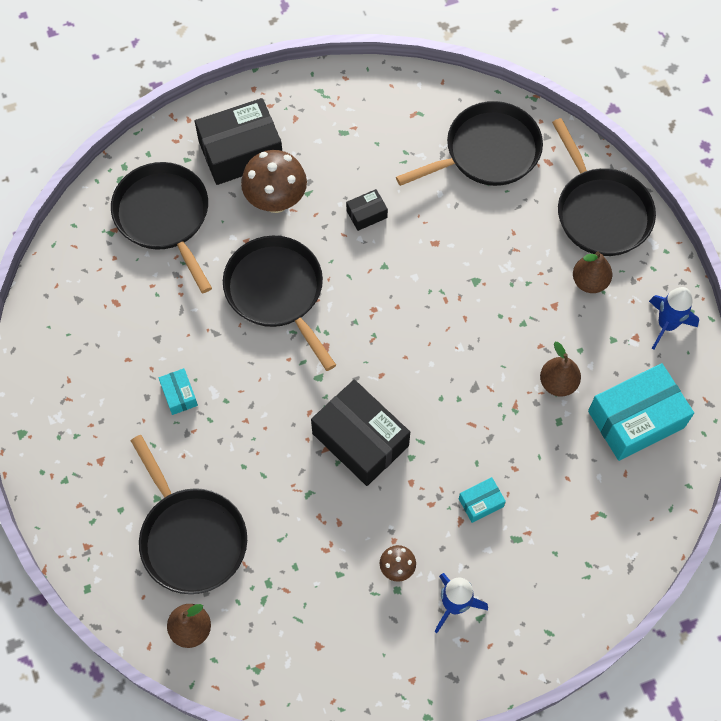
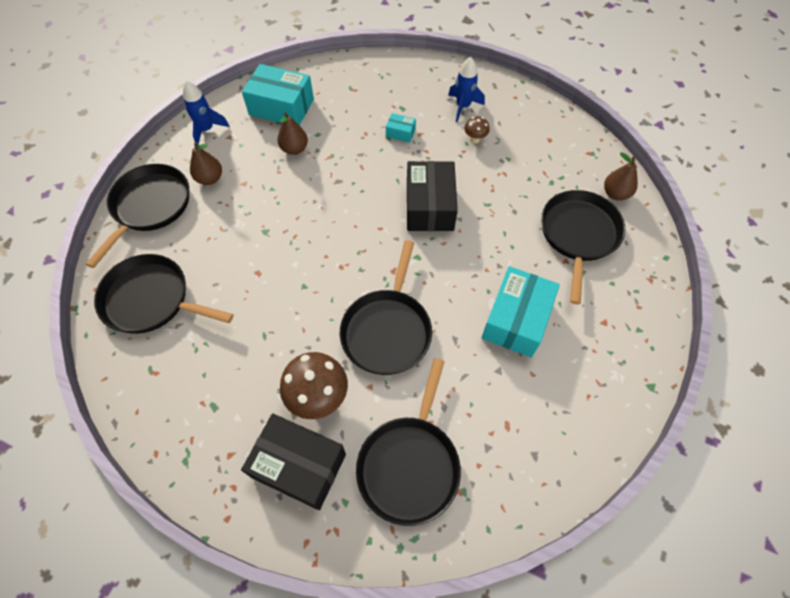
camera: 135 degrees left, 5 degrees down
(179, 395) = (516, 319): turquoise box -> turquoise box, size x2.18
(366, 214) = (273, 329): black box -> none

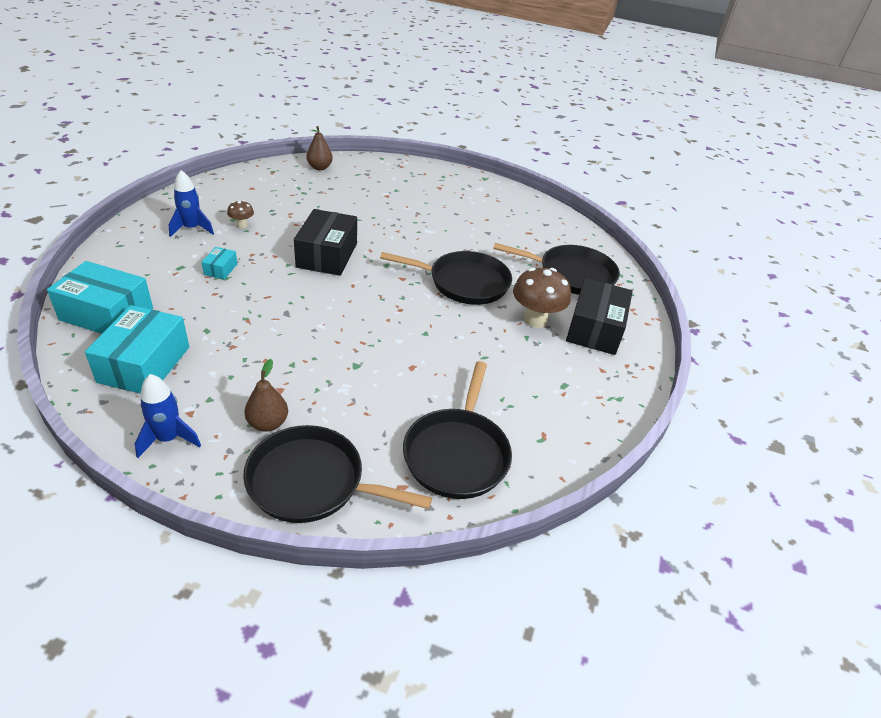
camera: 100 degrees left, 20 degrees down
(294, 149) = (228, 348): brown pear -> none
(429, 206) = (327, 255): black box -> black box turned 75 degrees counterclockwise
(516, 319) = (443, 221): turquoise box -> turquoise box (107, 314)
(578, 235) = (361, 187): black pan -> none

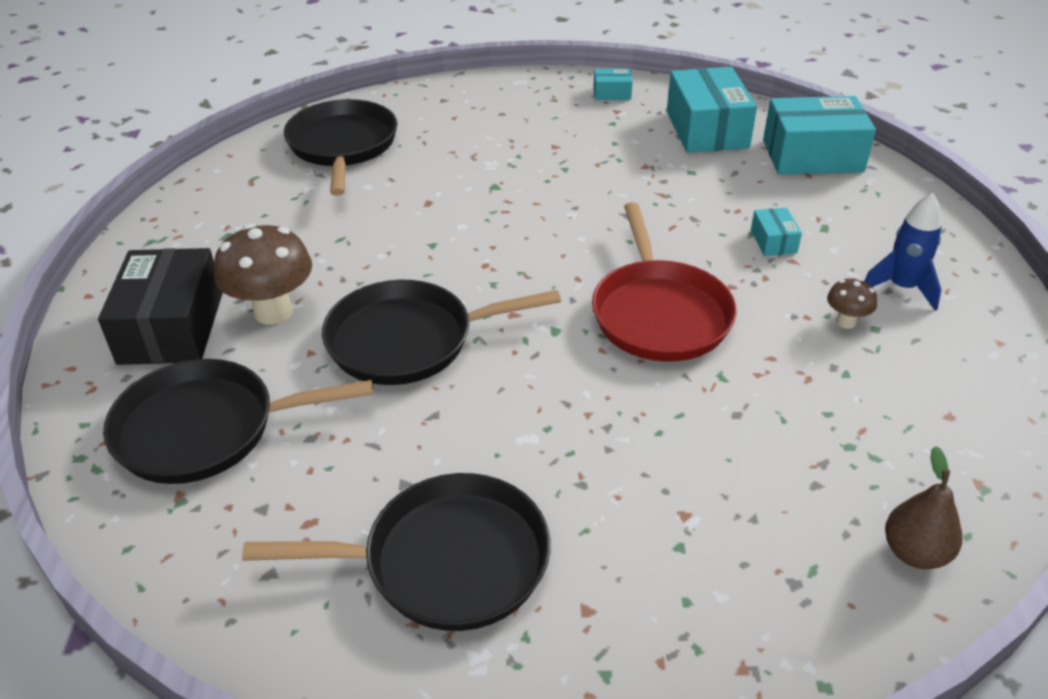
camera: 165 degrees right, 0 degrees up
(168, 439) = (612, 93): blue rocket -> turquoise box
(268, 423) = (540, 121): brown pear -> none
(311, 482) = (466, 99): black pan -> black pan (447, 561)
(327, 255) = (659, 314): black box -> red pan

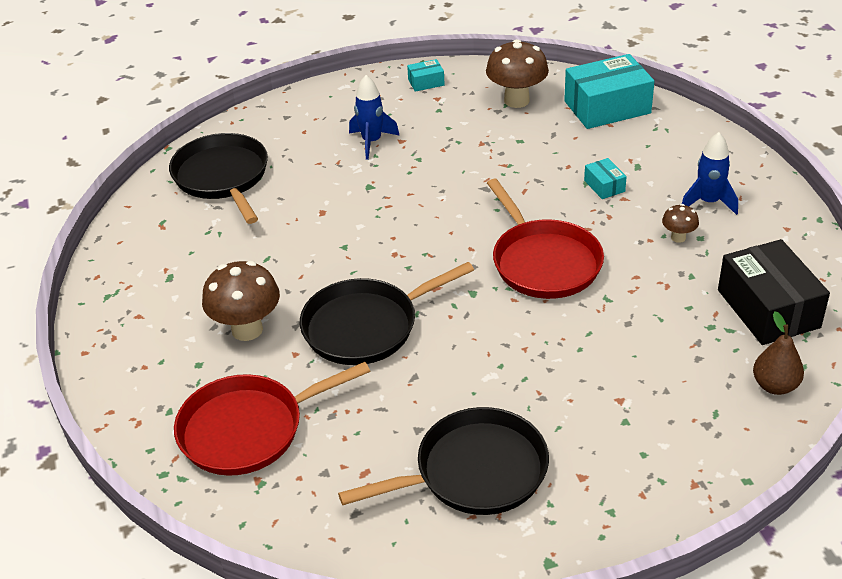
camera: 15 degrees left, 0 degrees up
(171, 327) = (172, 361): black box -> black box (768, 308)
(205, 429) = (248, 429): black pan -> red pan
(521, 141) = (372, 142): none -> blue rocket
(706, 129) = (516, 100): turquoise box -> brown mushroom

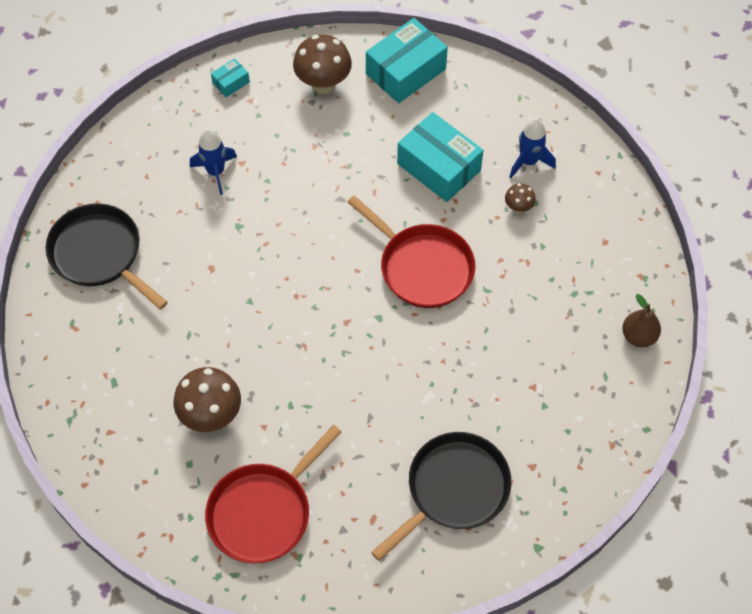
camera: 25 degrees left, 20 degrees up
(365, 327) = (308, 380): black pan -> none
(604, 186) = (438, 167): turquoise box -> turquoise box, size x2.18
(768, 308) = (610, 262): black box -> none

